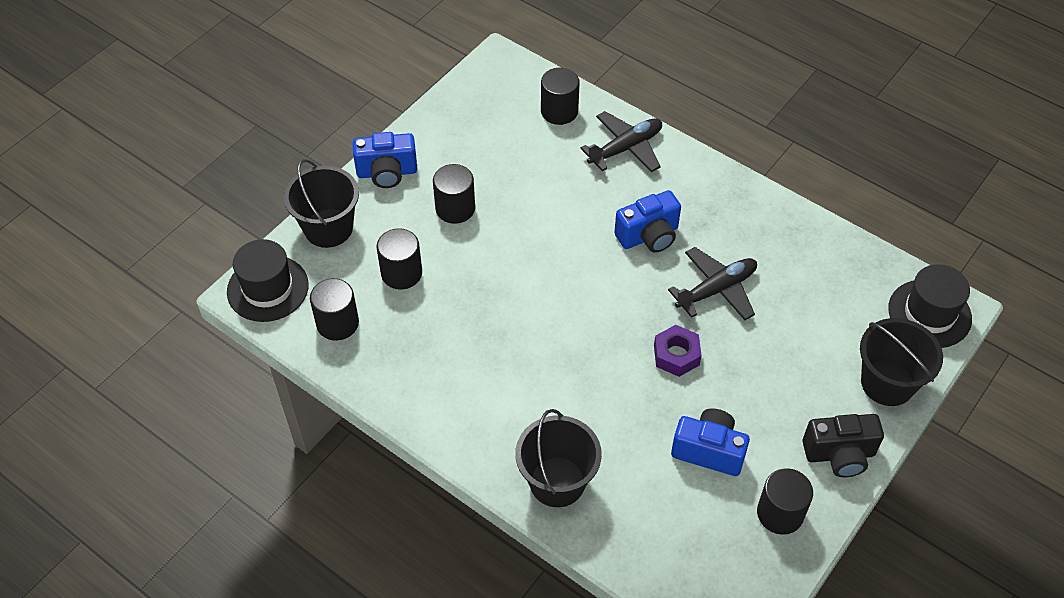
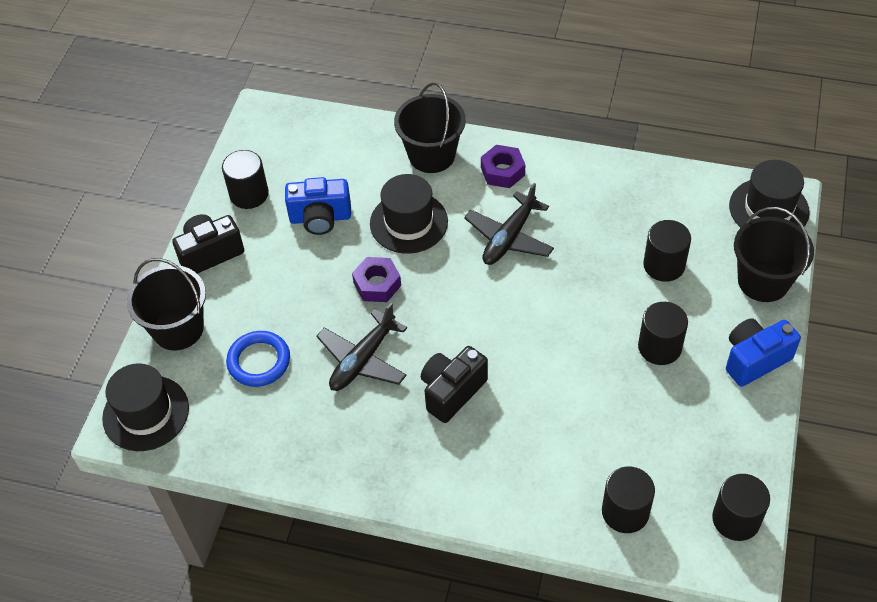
camera: 160 degrees right, 0 degrees up
(337, 323) = (685, 203): black cylinder -> black cylinder (736, 519)
(492, 430) = (502, 171): none -> purple nut
(618, 409) = (409, 222): none -> black hat
(625, 148) = (525, 490): black plane -> black plane (509, 237)
(649, 236) = (452, 392): blue camera -> black camera
(813, 322) = (259, 361): none -> blue ring

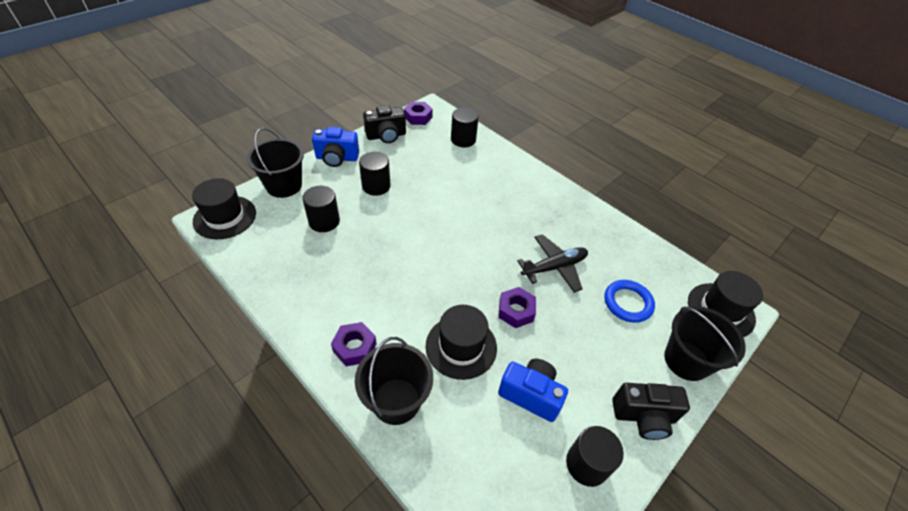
camera: 155 degrees left, 5 degrees down
(452, 392) = (509, 223): black camera -> black camera (386, 136)
(509, 237) = (398, 292): black plane -> none
(736, 519) = (418, 117): black cylinder -> purple nut

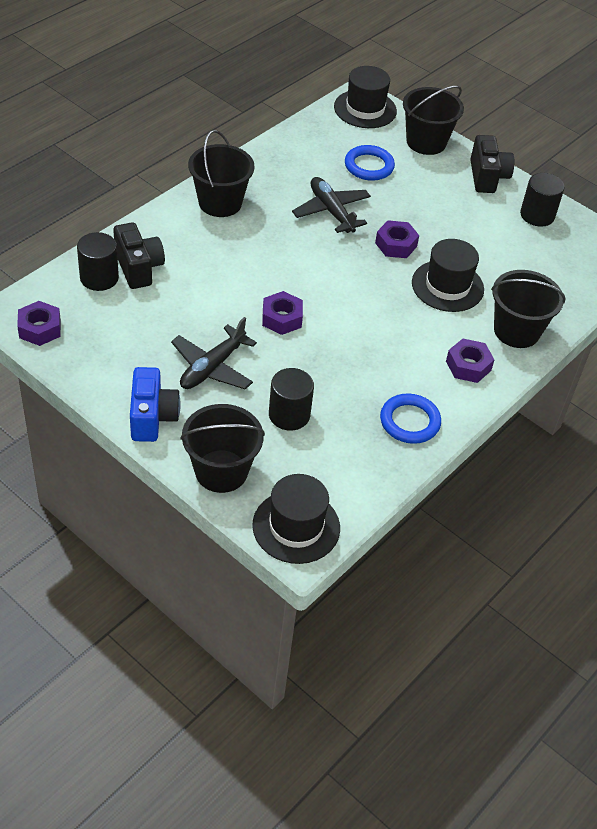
camera: 95 degrees left, 0 degrees up
(299, 293) = (409, 421): none -> blue ring
(376, 186) = (212, 367): black cylinder -> black plane
(386, 136) = (92, 364): black camera -> black camera (138, 268)
(422, 225) = (282, 318): none -> purple nut
(530, 395) = (486, 242): blue camera -> none
(551, 199) = (220, 203): none -> black bucket

